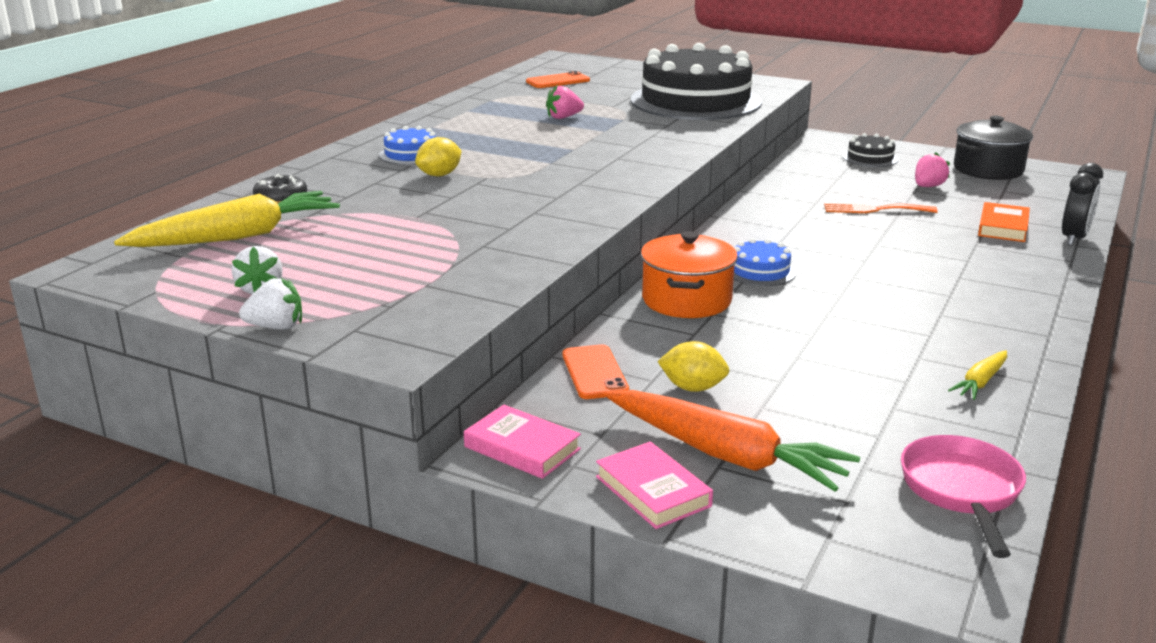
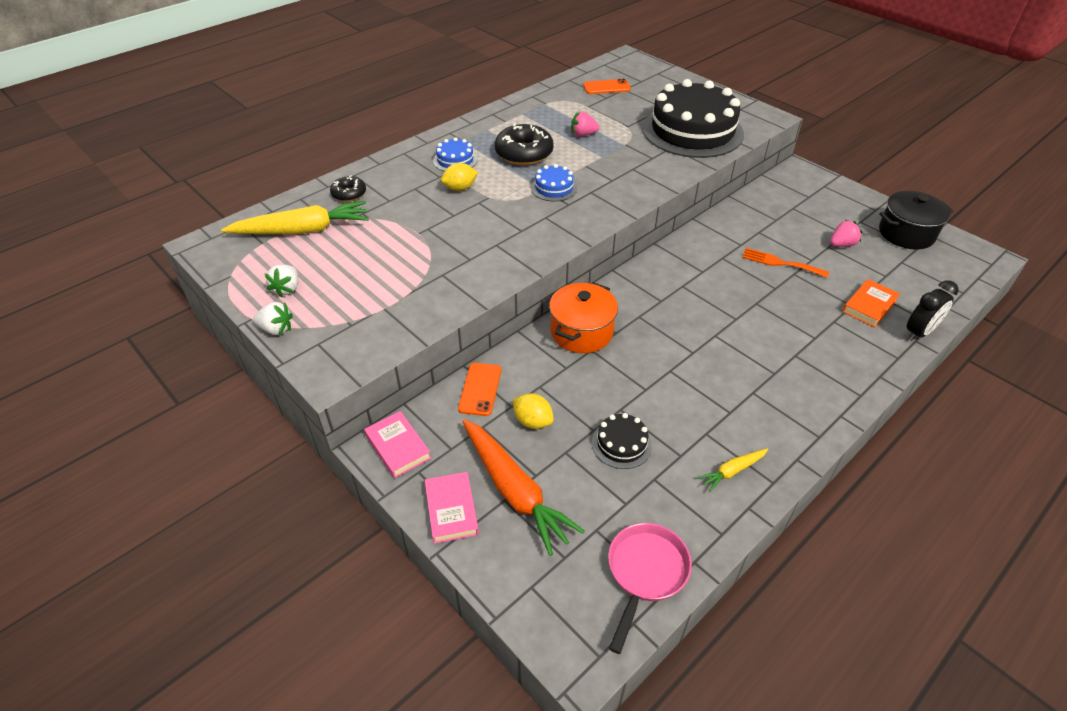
camera: 20 degrees right, 20 degrees up
(500, 139) = (524, 153): none -> black donut
(760, 271) = (651, 313): blue cake -> blue cake (554, 188)
(870, 158) = (818, 200): black cake -> black cake (621, 444)

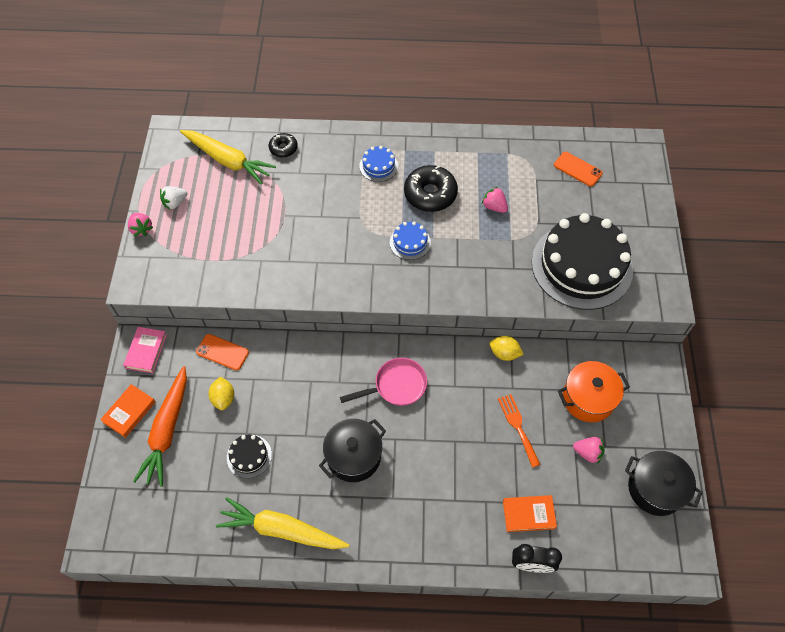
camera: 45 degrees right, 15 degrees up
(276, 329) = (141, 229): white strawberry -> pink strawberry
(451, 510) = (129, 412): pink book -> orange book
(460, 188) = (352, 195): yellow lemon -> yellow lemon (504, 353)
(480, 389) = (222, 352): orange phone -> orange phone turned 60 degrees clockwise
(581, 332) = (321, 363): orange pot -> orange pot (588, 398)
(645, 573) = (169, 535): pink pan -> pink pan (396, 386)
(704, 371) = (353, 456): none -> black pot
(732, 471) = (282, 530): yellow carrot -> yellow carrot, size x2.09

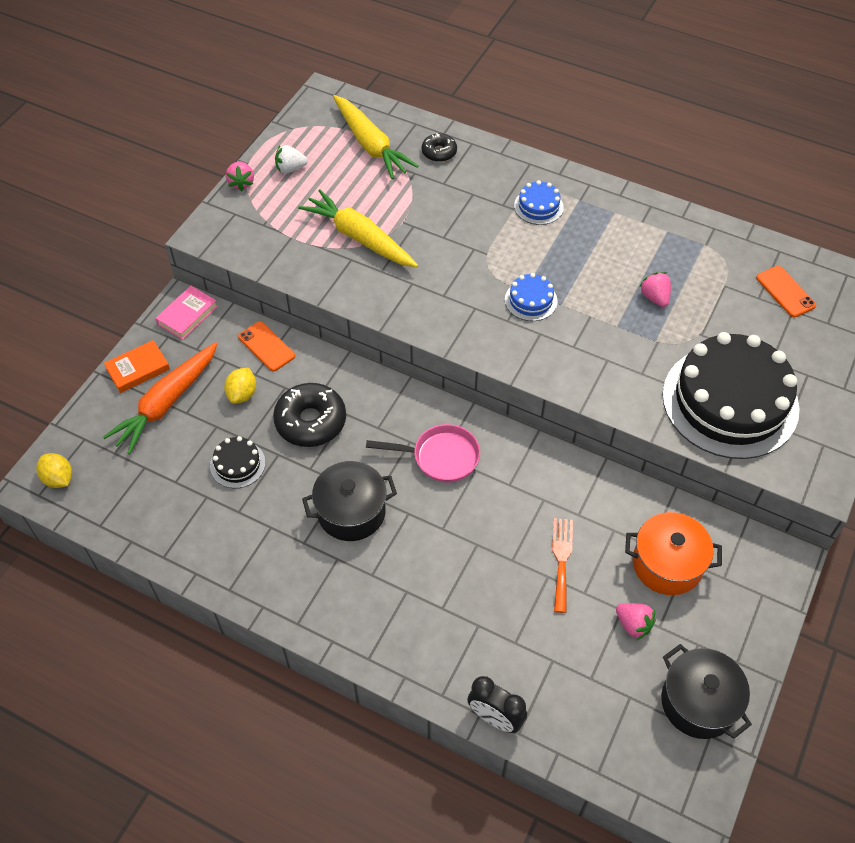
camera: 25 degrees right, 5 degrees down
(282, 530) = (232, 555): yellow carrot -> yellow carrot (360, 238)
(430, 194) = (583, 257): black donut -> black donut (310, 421)
(504, 353) = (589, 472): yellow lemon -> yellow lemon (58, 478)
(528, 514) = (522, 662): orange book -> none

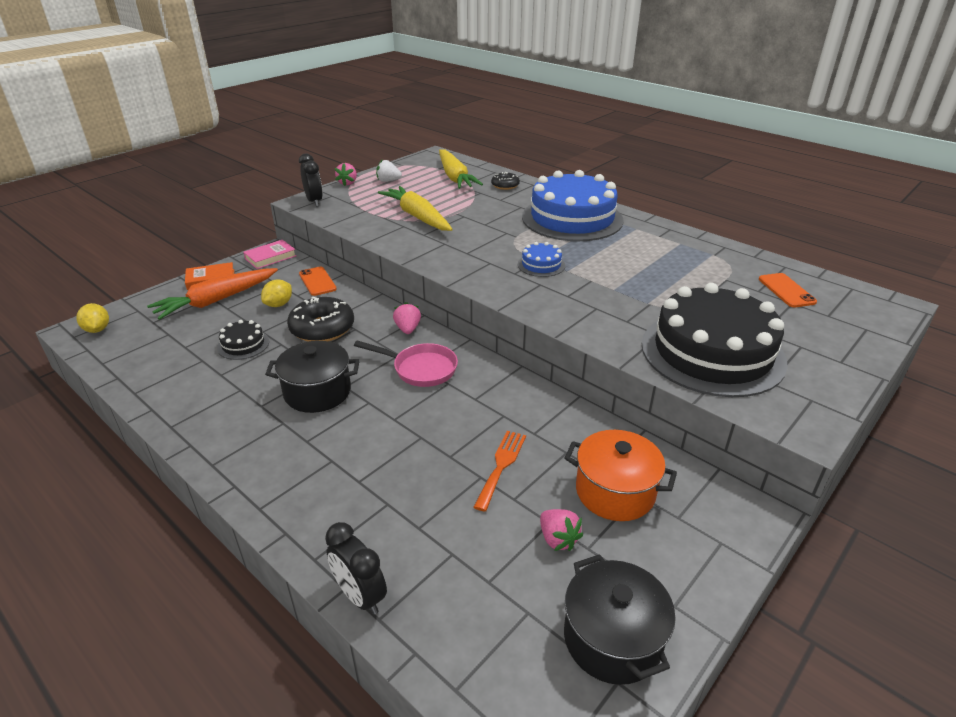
camera: 15 degrees right, 20 degrees down
(219, 230) = (314, 201): none -> black clock
(538, 206) = (572, 218): blue cake -> blue cake, size x2.39
(654, 297) = (656, 277): pink strawberry -> pink strawberry (408, 329)

